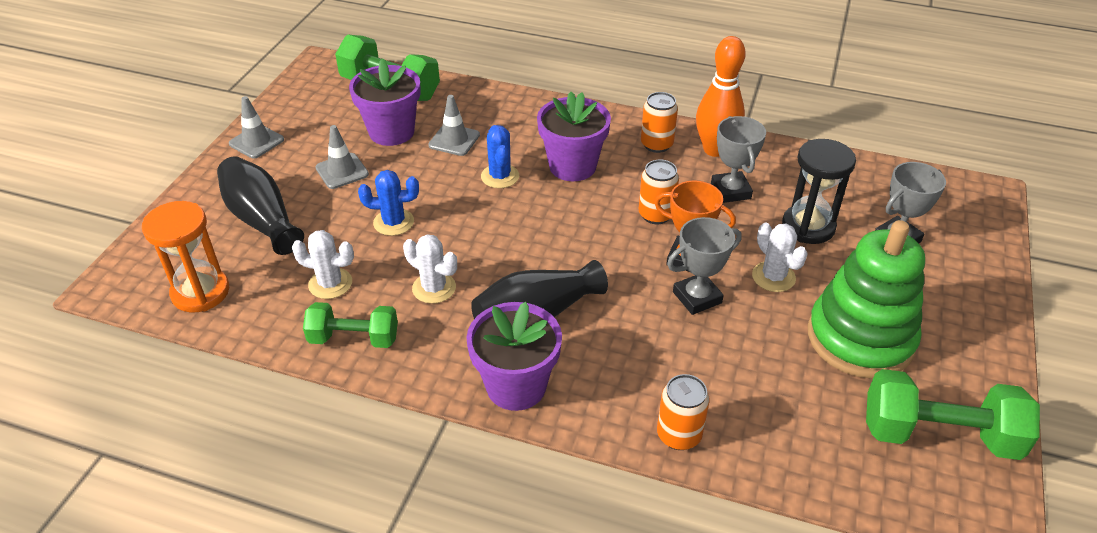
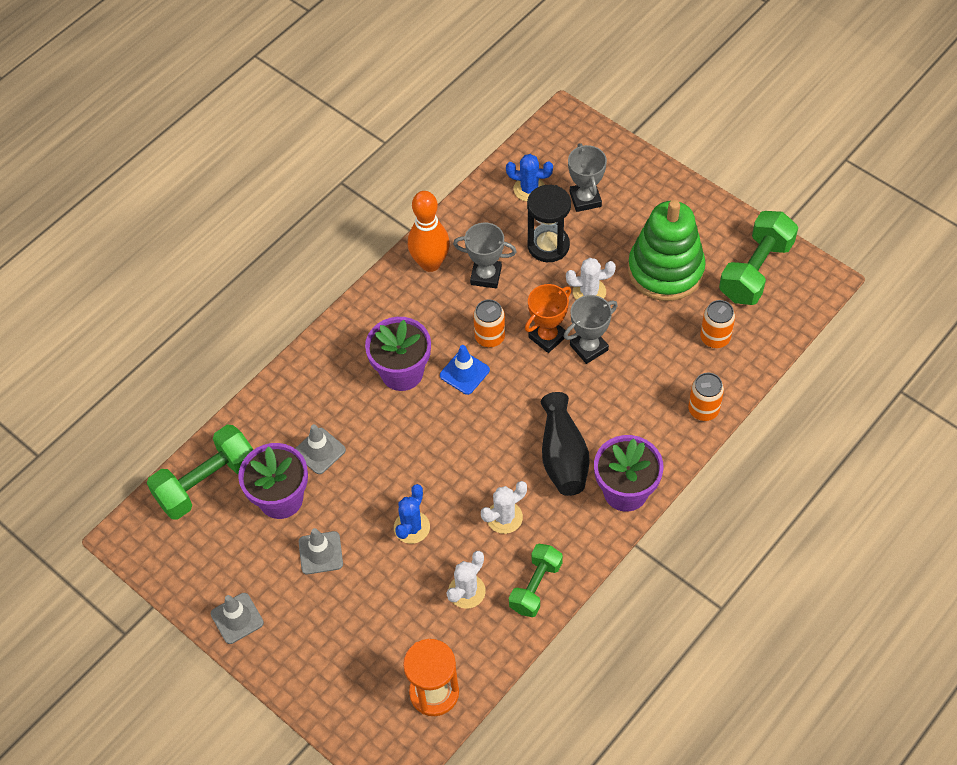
camera: 65 degrees left, 15 degrees up
(262, 219) = (359, 631): black vase -> none
(500, 176) = (389, 430): blue cactus -> blue cactus (529, 189)
(599, 209) = (464, 373): none -> blue traffic cone
(656, 144) = (403, 301): orange can -> orange can (715, 338)
(697, 297) = (589, 347): grey trophy -> grey trophy turned 60 degrees clockwise

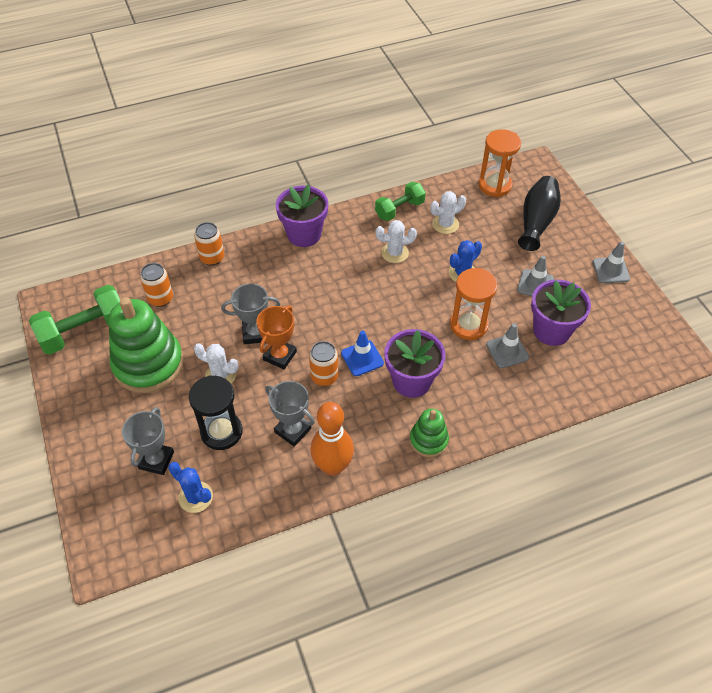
camera: 155 degrees left, 5 degrees down
(207, 483) = (607, 366): green dumbbell -> none
(356, 324) = (428, 440): none -> green stacking toy
(374, 462) = (468, 325): none -> orange hourglass
(547, 337) = (280, 356): orange trophy -> orange trophy turned 45 degrees counterclockwise
(563, 456) = (329, 271): black vase -> black vase (536, 221)

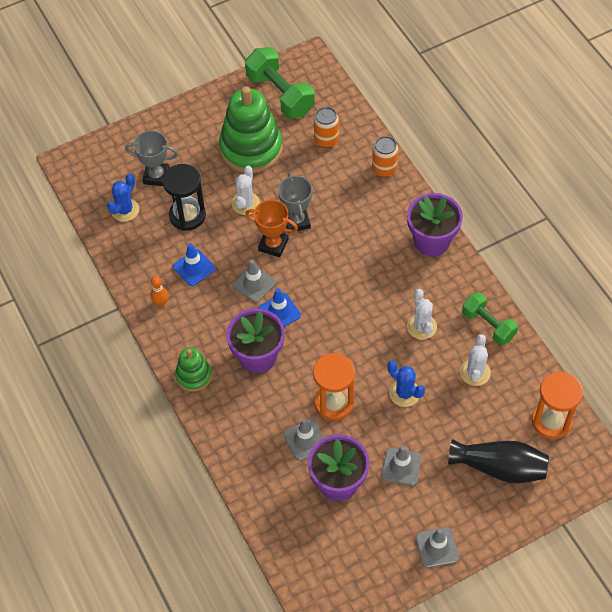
camera: 85 degrees right, 5 degrees up
(292, 430) = (194, 267): grey trophy -> blue traffic cone
(324, 376) = (254, 284): orange can -> grey traffic cone
(333, 466) = (161, 303): orange bowling pin -> orange bowling pin, size x0.47
(445, 224) = (475, 372): white cactus -> white cactus turned 45 degrees clockwise

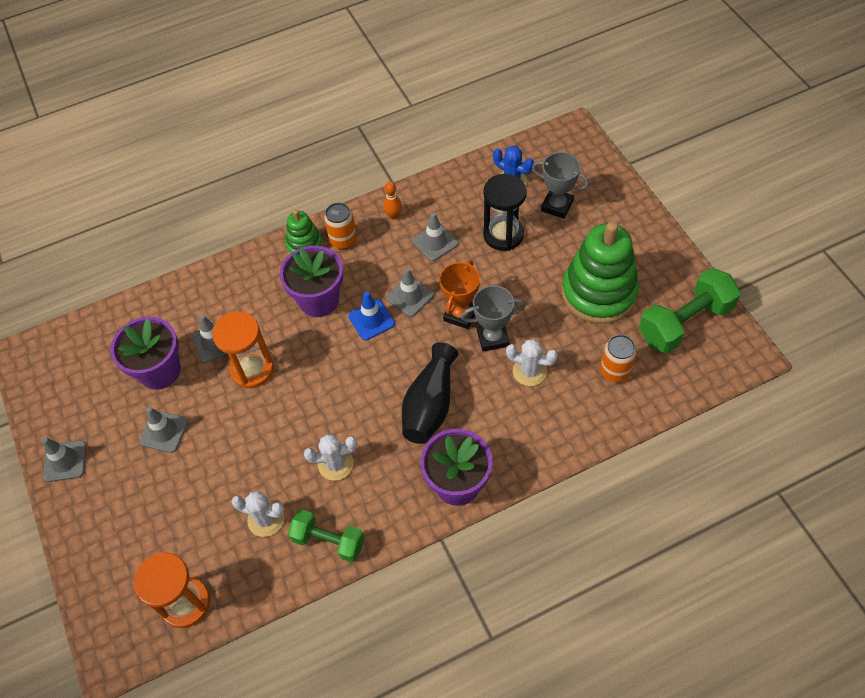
camera: 95 degrees right, 0 degrees up
(156, 176) = (557, 206): grey trophy -> grey trophy turned 75 degrees counterclockwise
(194, 267) = (435, 242): blue traffic cone -> grey traffic cone
(245, 203) = (518, 288): white cactus -> white cactus (529, 371)
(384, 169) = (570, 435): orange can -> orange can (343, 240)
(404, 393) = (251, 440): blue cactus -> none
(488, 325) = (328, 541): green dumbbell -> green dumbbell turned 60 degrees clockwise
(500, 468) = (139, 535): black vase -> black vase (430, 405)

